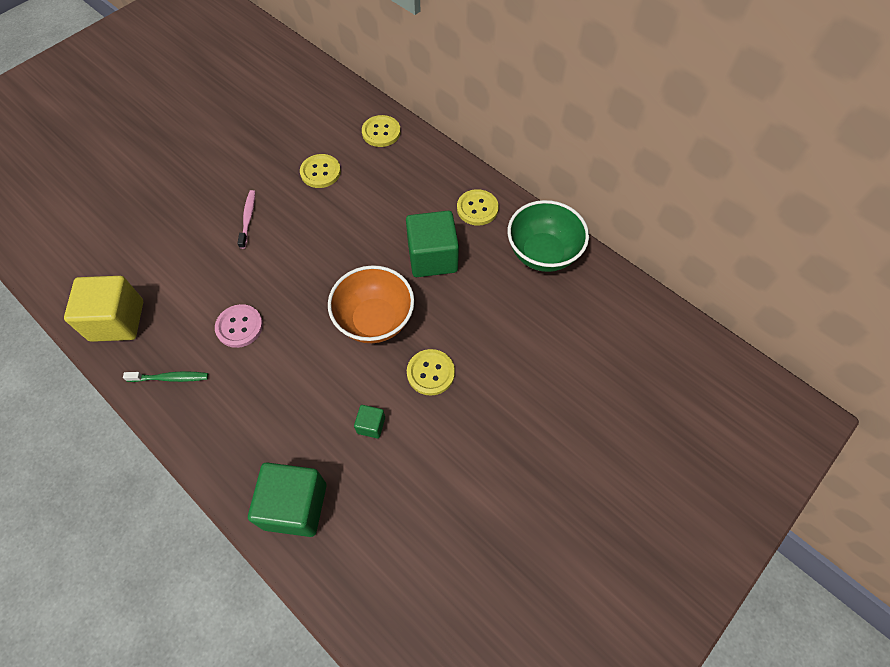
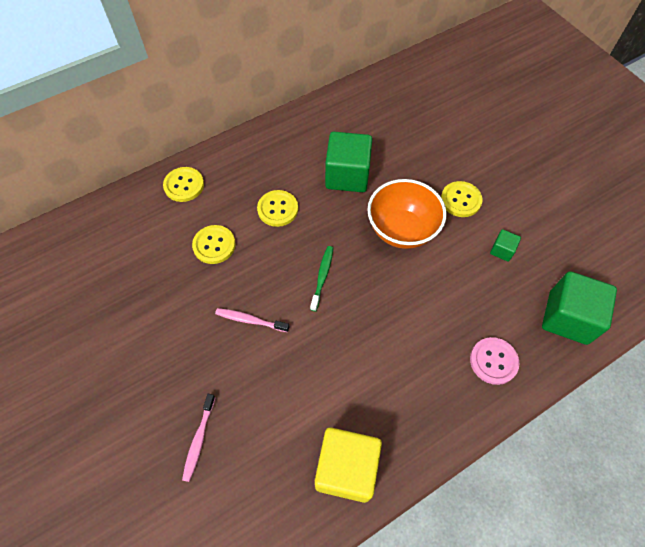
camera: 75 degrees left, 0 degrees up
(137, 213) = (199, 439): none -> pink toothbrush
(170, 378) = (428, 414): green toothbrush -> green toothbrush (322, 277)
(239, 327) = (383, 343): pink button -> pink button (493, 361)
(477, 208) = (305, 133): yellow button -> yellow button (277, 209)
(542, 253) = (365, 103): green bowl -> none

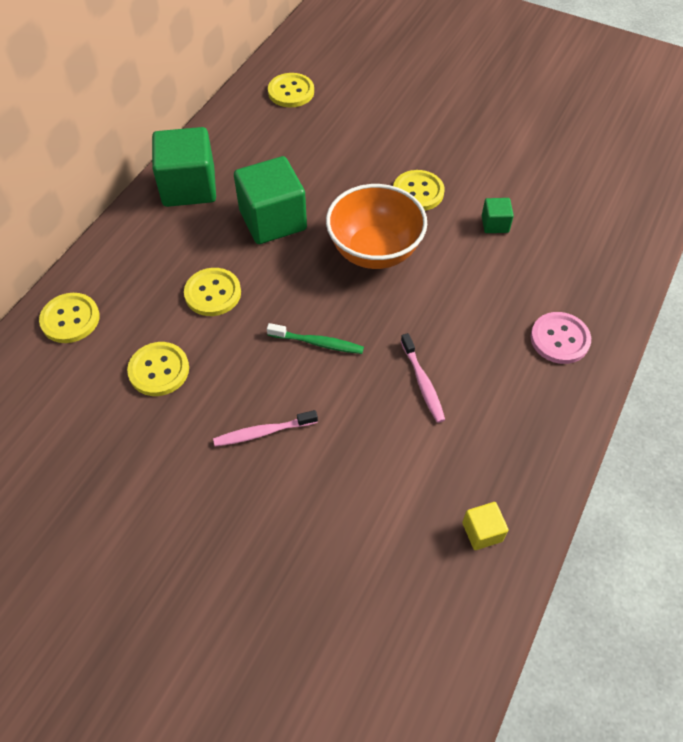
camera: 30 degrees left, 5 degrees down
(199, 439) = (290, 598): pink toothbrush -> pink toothbrush (422, 382)
(322, 277) = (317, 343): green toothbrush -> green toothbrush turned 120 degrees clockwise
(346, 469) = (482, 532): yellow cube -> yellow cube, size x0.46
(418, 86) = (291, 92): none -> yellow button
(568, 317) = (602, 260): green cube -> green cube (189, 187)

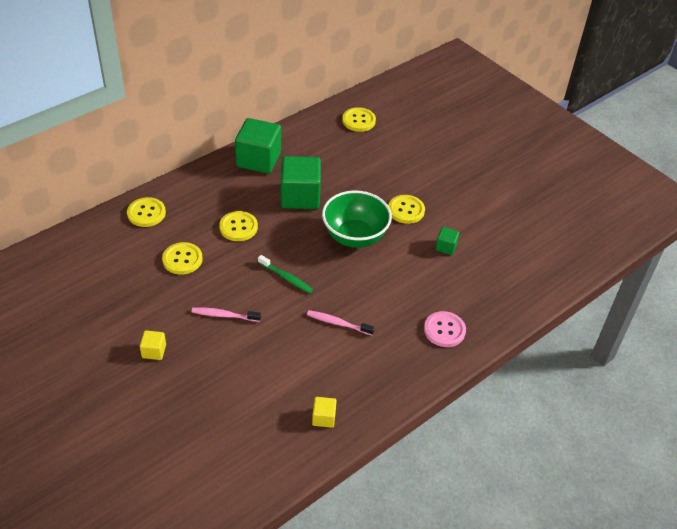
camera: 20 degrees right, 10 degrees down
(191, 530) = (154, 351): none -> yellow cube
(374, 251) = (355, 236): orange bowl -> green bowl
(422, 382) = (338, 323): pink toothbrush -> pink toothbrush turned 105 degrees clockwise

